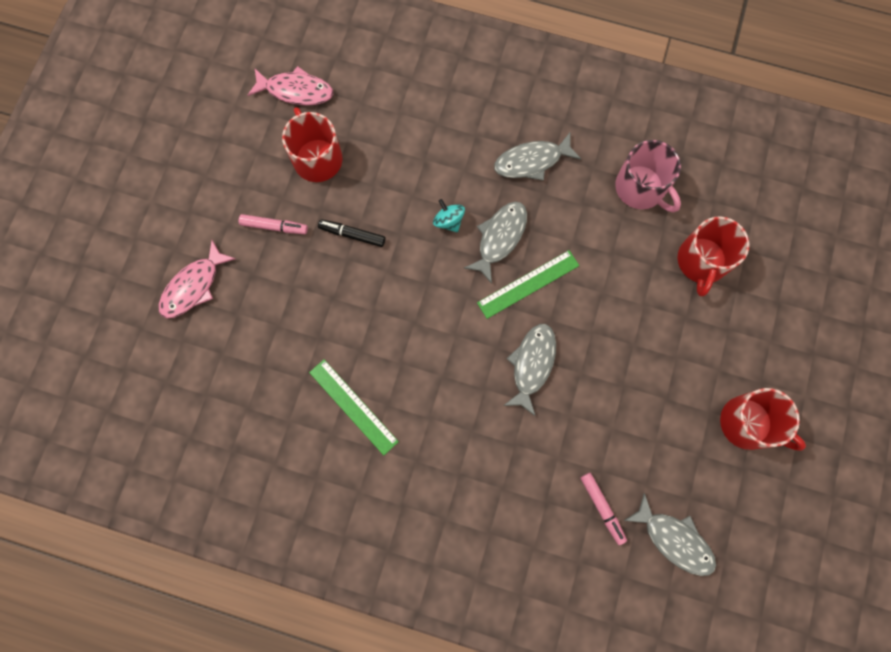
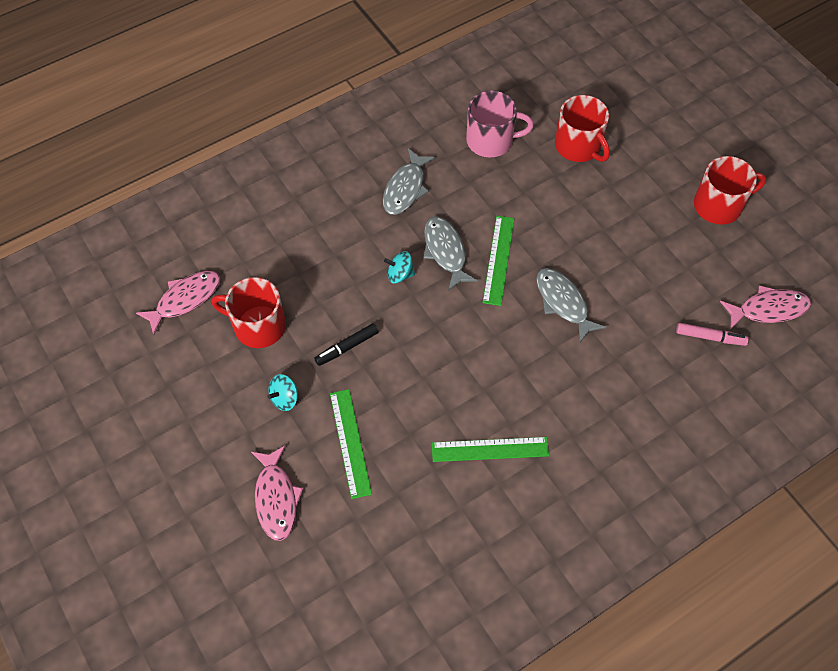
camera: 50 degrees left, 15 degrees down
(274, 226) = (284, 398): pink marker -> turquoise spinning top
(277, 301) = (350, 442): none -> green ruler
(674, 539) = (768, 309): grey fish -> pink fish

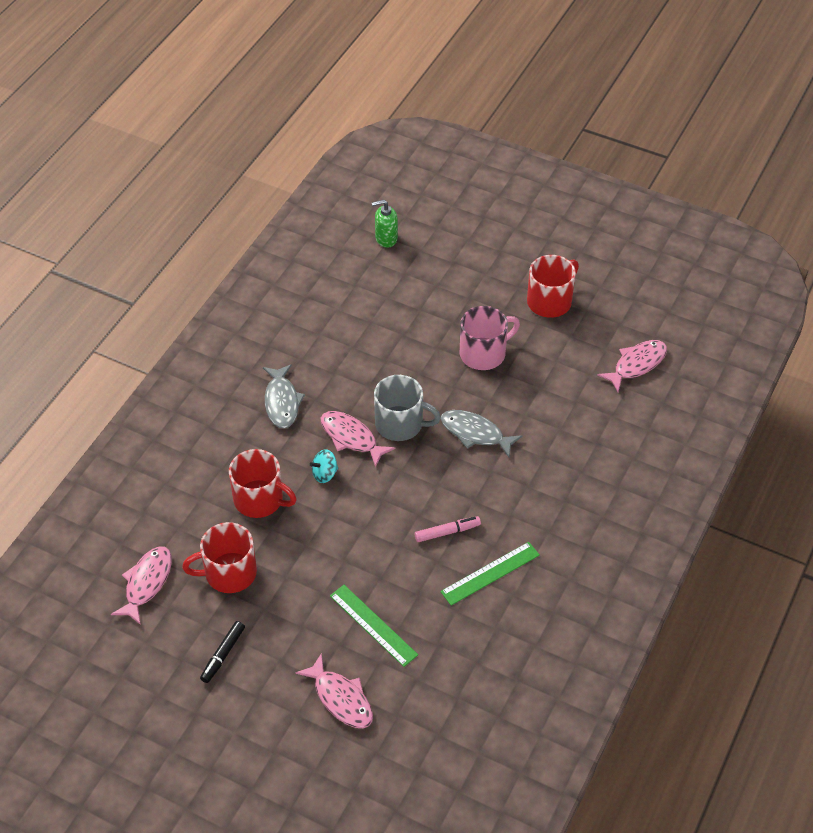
camera: 30 degrees left, 10 degrees down
(284, 398) = (293, 619): turquoise spinning top -> none
(347, 347) = (319, 553): black marker -> black marker (223, 655)
(445, 251) = (351, 438): grey fish -> pink fish
(491, 140) = (329, 330): pink mug -> pink mug (484, 353)
(498, 260) = (400, 424): green ruler -> grey mug
(578, 146) = (407, 303): red mug -> red mug (259, 499)
(597, 76) = (386, 238): none -> green soap dispenser
(710, 337) = (606, 406): pink marker -> pink marker (447, 532)

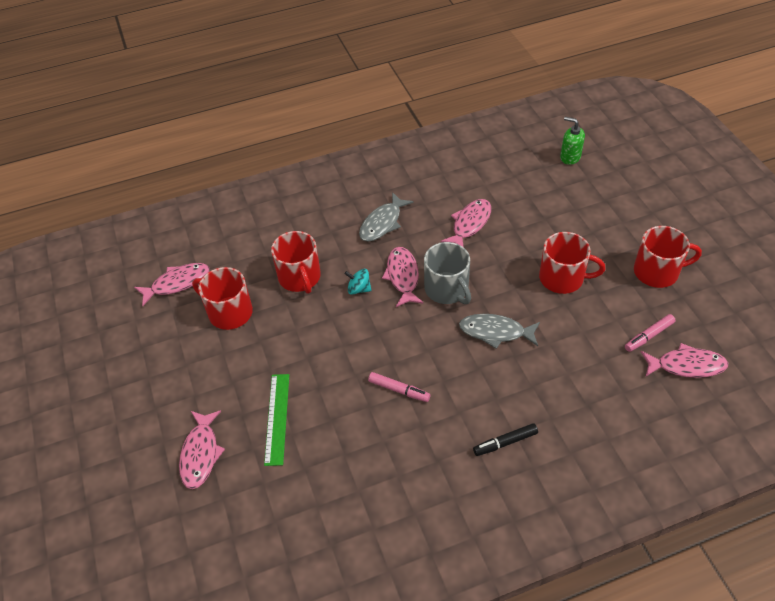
camera: 45 degrees right, 0 degrees up
(223, 655) = (166, 363): black marker -> black marker (505, 443)
(361, 354) = (469, 224): none -> pink fish
(475, 433) = (495, 332): grey fish -> grey fish turned 60 degrees counterclockwise
(484, 353) = (562, 278): pink mug -> red mug
(490, 573) = (398, 445): green ruler -> none
(591, 359) = (648, 336): none -> pink marker

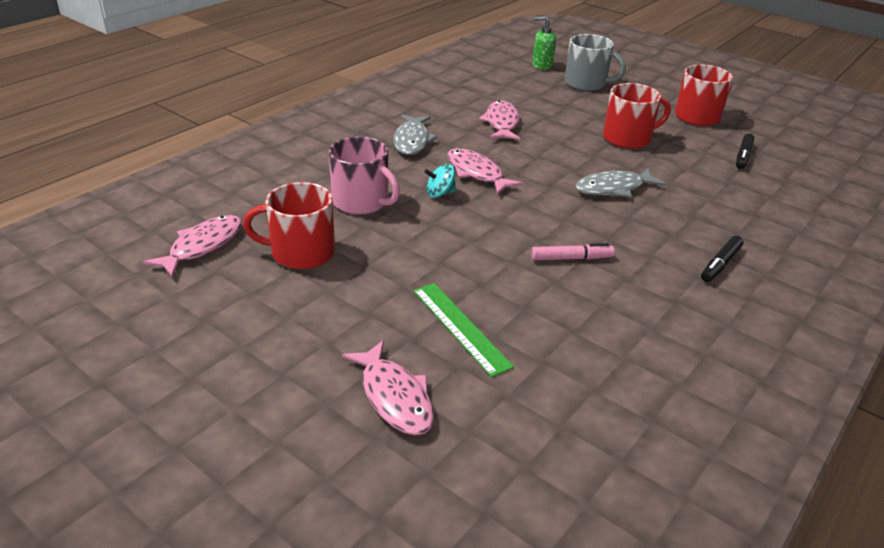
camera: 35 degrees left, 15 degrees down
(299, 277) = (361, 201): red mug -> pink mug
(447, 289) = (532, 171): grey mug -> grey mug (586, 83)
(648, 336) = (743, 156): pink marker -> black marker
(686, 365) = (794, 166): pink fish -> none

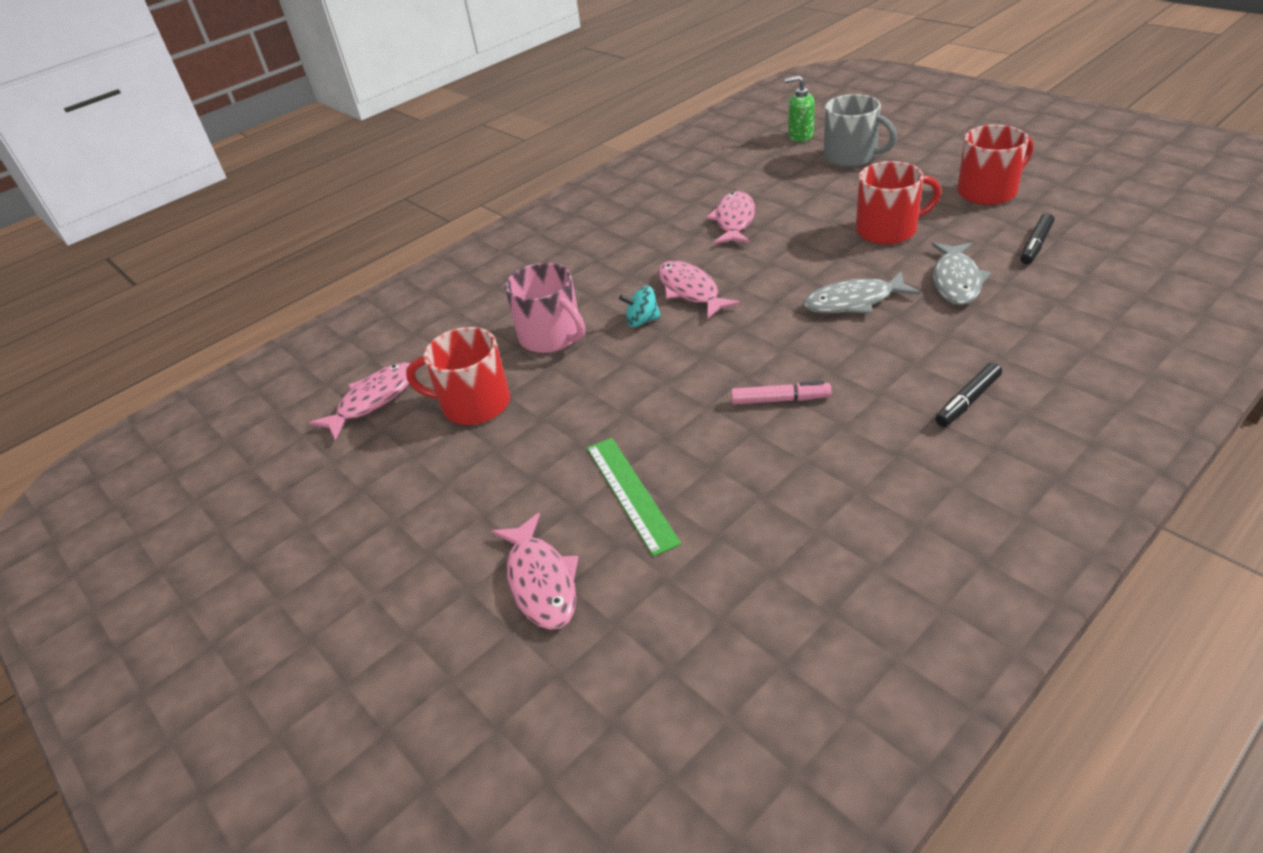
camera: 15 degrees right, 5 degrees up
(412, 141) = (623, 253): grey fish -> grey fish (956, 281)

